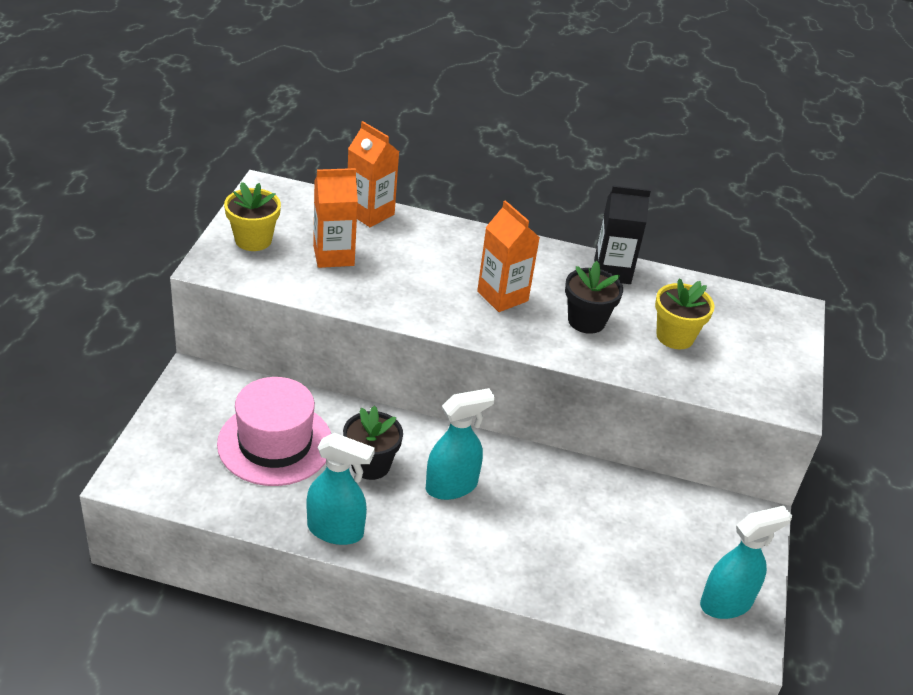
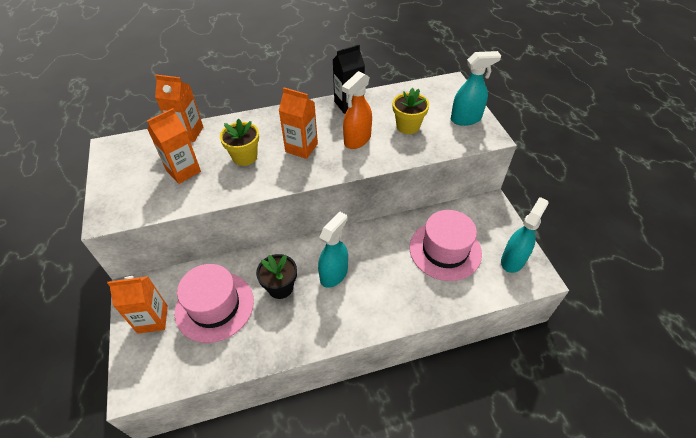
camera: 25 degrees left, 10 degrees up
(194, 419) = (152, 319): none -> orange carton
(253, 240) = (123, 185): yellow flower pot -> yellow flower pot (245, 157)
(336, 530) = (288, 342): turquoise spray bottle -> turquoise spray bottle (466, 119)
(586, 321) = (357, 140): black flower pot -> orange spray bottle
(632, 538) = (445, 250): none -> pink hat

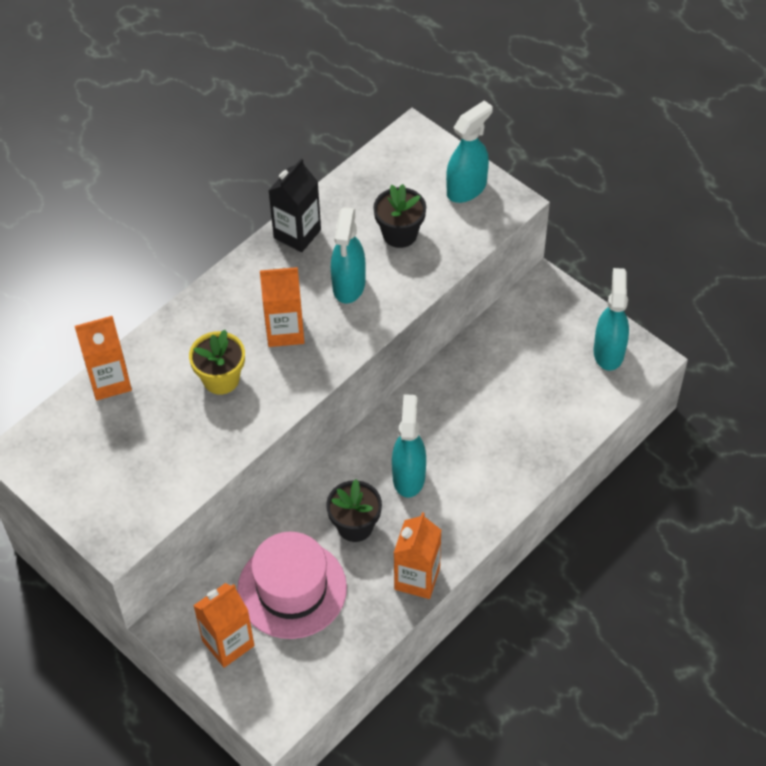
camera: 30 degrees left, 5 degrees up
(183, 171) = (157, 437): orange carton -> orange carton (417, 578)
(357, 140) = (349, 286): orange spray bottle -> turquoise spray bottle
(408, 126) = (400, 234): yellow flower pot -> black flower pot
(445, 250) = (523, 379): pink hat -> none

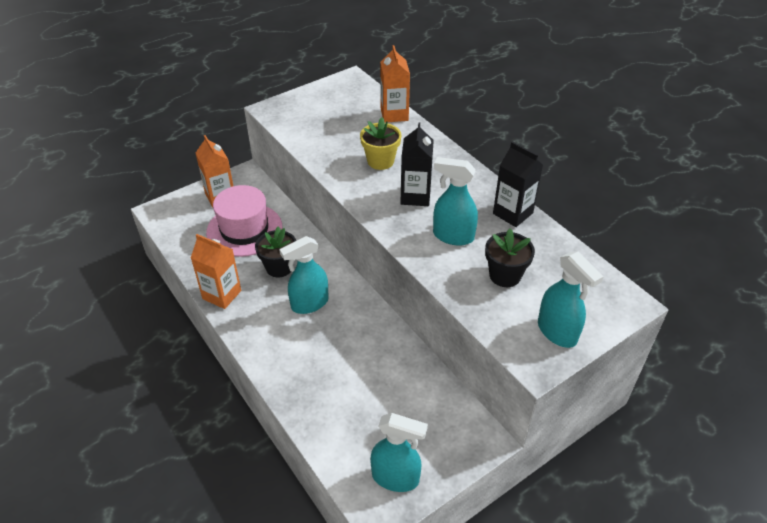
camera: 100 degrees right, 10 degrees down
(285, 331) = (415, 196): orange carton -> black carton
(409, 476) = (309, 304): turquoise spray bottle -> turquoise spray bottle turned 135 degrees clockwise

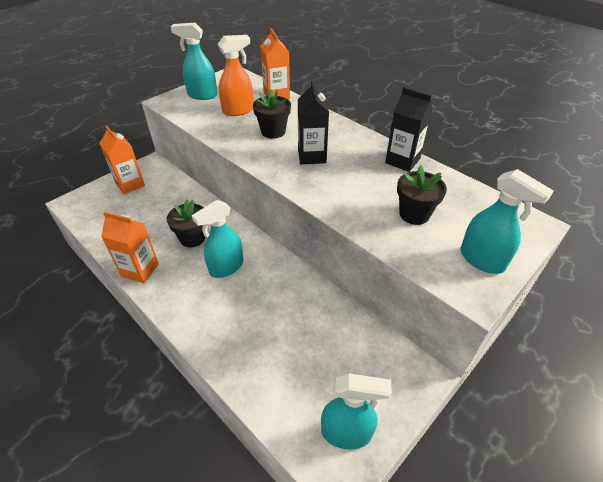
camera: 10 degrees left, 0 degrees up
(244, 229) = (155, 209): pink hat -> none
(348, 130) = (238, 110): none -> orange spray bottle
(380, 161) = (273, 131): yellow flower pot -> black flower pot
(453, 236) = (355, 185): turquoise spray bottle -> turquoise spray bottle (202, 95)

